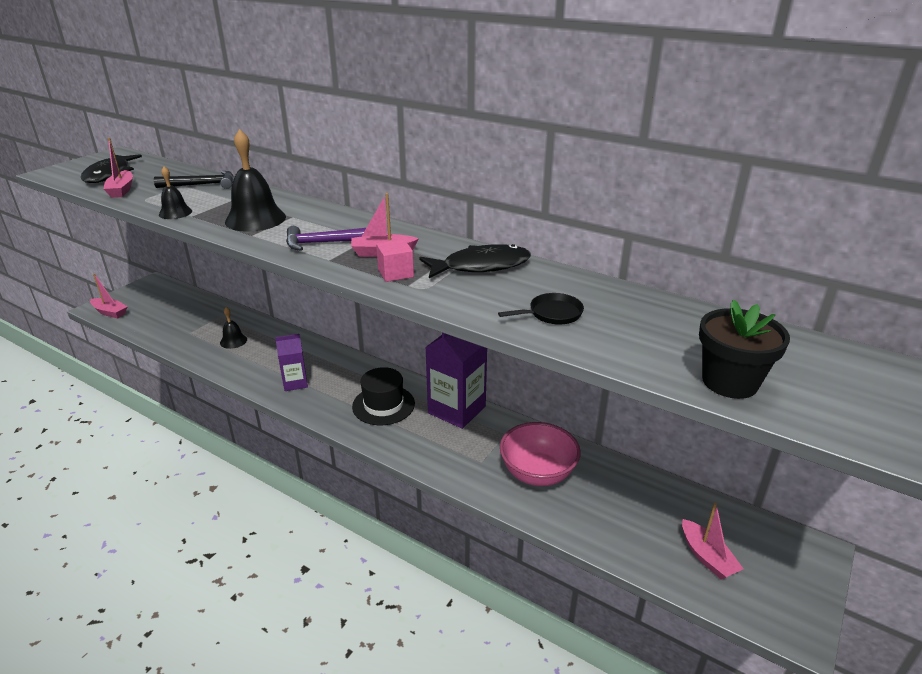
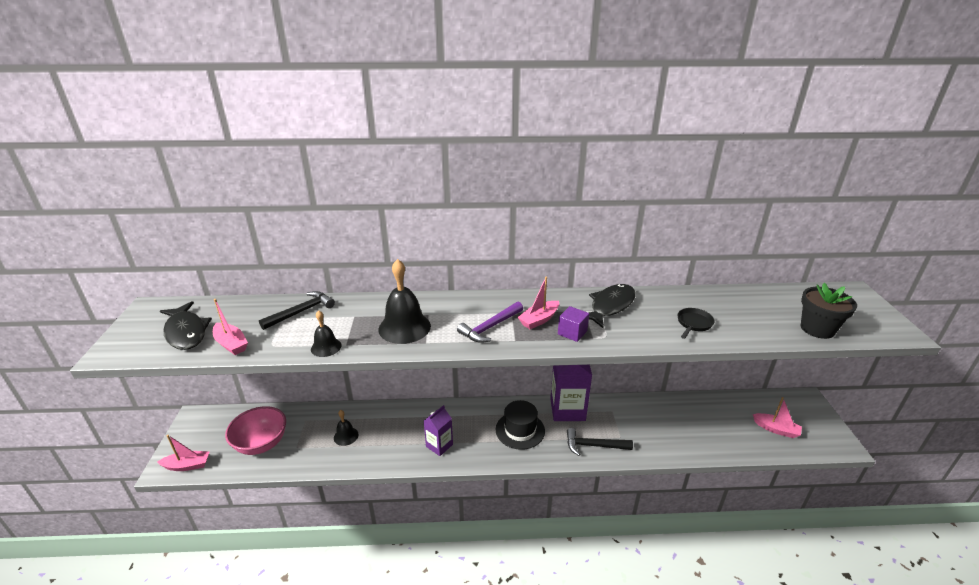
camera: 35 degrees left, 0 degrees up
(395, 273) = (572, 332): pink cube -> purple cube
(440, 454) = (593, 445): none -> black hammer
(537, 473) = (656, 427): pink bowl -> pink bowl (261, 444)

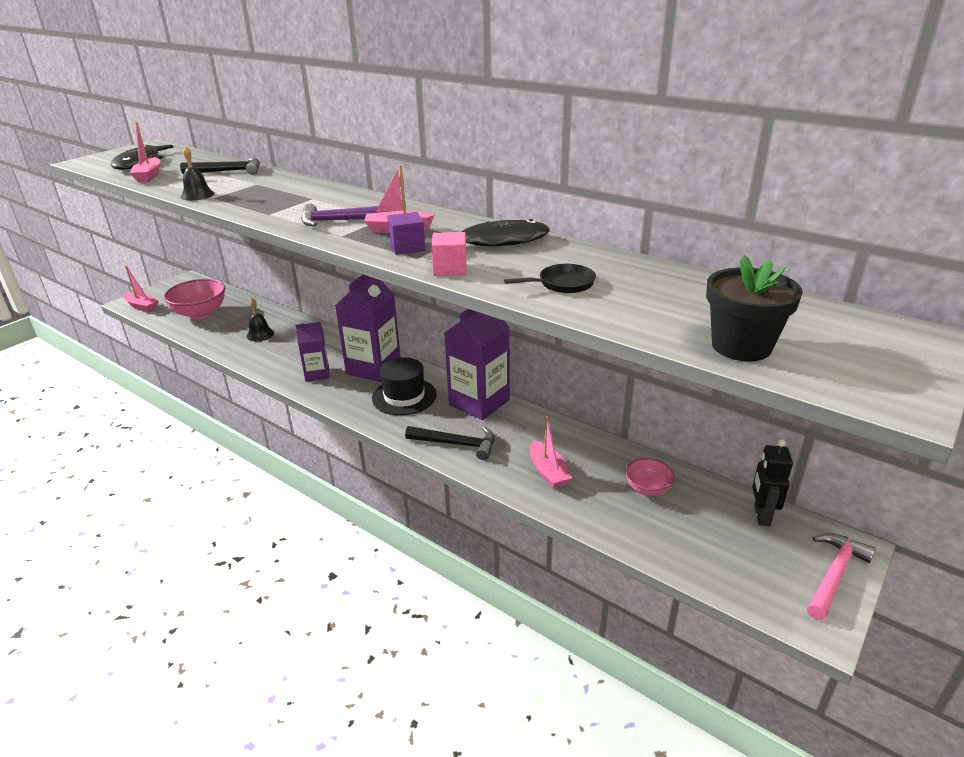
camera: 40 degrees right, 0 degrees up
(404, 327) = (275, 200): black bell -> none
(471, 419) = (373, 368): none -> purple carton
(593, 445) = (457, 444): black hammer -> black hammer turned 150 degrees clockwise
(625, 339) = (450, 269): none -> pink cube
(709, 416) = (647, 489): none -> pink bowl
(764, 402) = (761, 516): none -> black robot
(776, 429) = (729, 550): pink boat -> pink boat (548, 472)
(818, 416) = (834, 574): none -> pink hammer

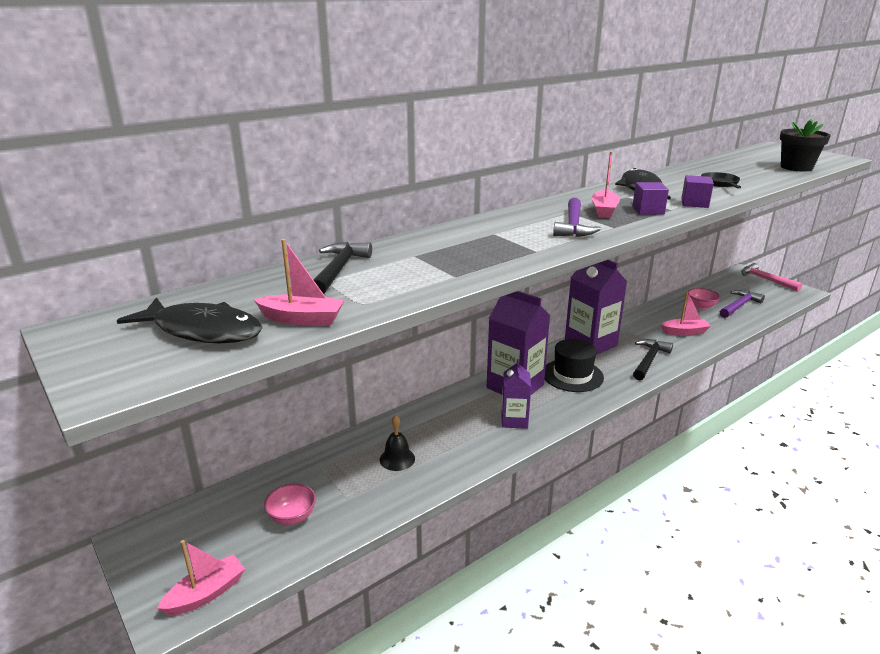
camera: 75 degrees left, 5 degrees down
(197, 195) = (436, 284): black bell -> none
(200, 313) = (292, 517): pink bowl -> pink bowl, size x0.55
(450, 269) = (694, 203): pink cube -> purple cube
(679, 530) = (739, 306): none -> purple hammer
(761, 516) = (722, 284): black robot -> none

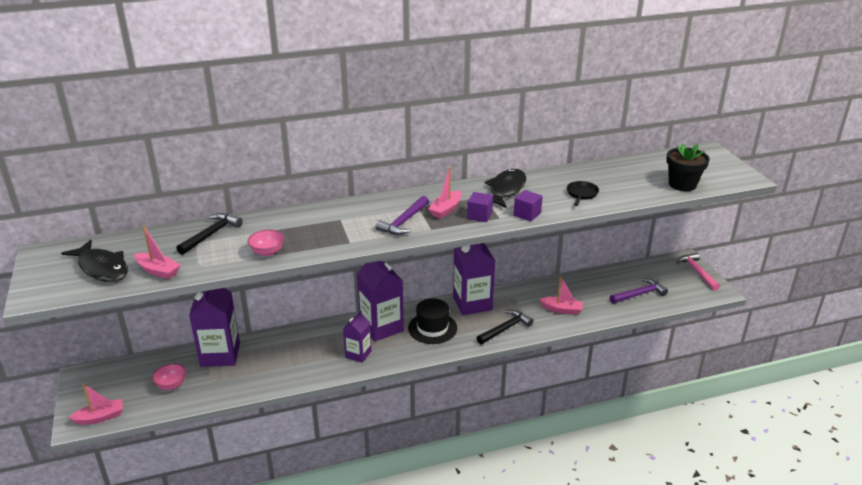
camera: 20 degrees right, 5 degrees up
(335, 461) = (220, 355): none -> purple carton
(397, 459) = (259, 363): black bell -> none
(701, 306) = (603, 287): pink bowl -> pink bowl (267, 252)

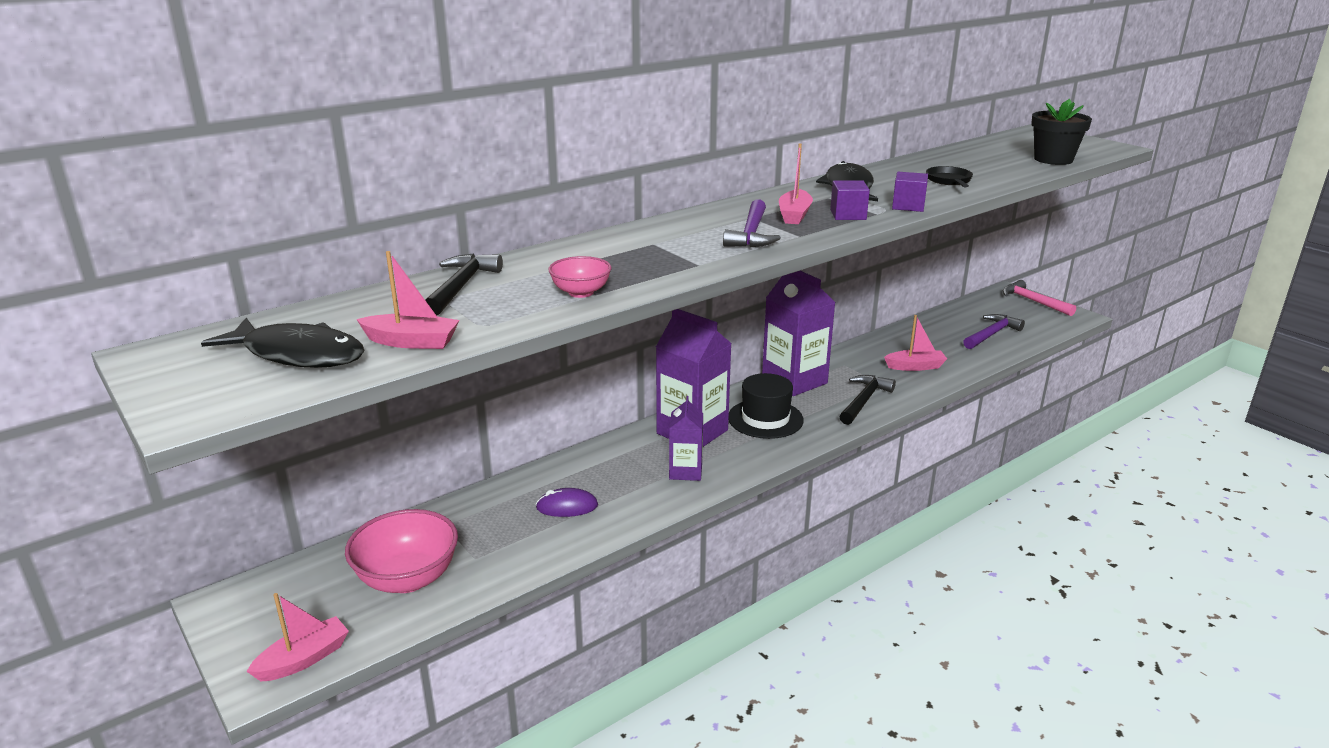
camera: 20 degrees left, 5 degrees down
(171, 385) = (407, 578): pink bowl -> pink bowl, size x1.81
(220, 355) = (463, 518): purple carton -> none
(277, 361) = (567, 507): none -> purple mouse

